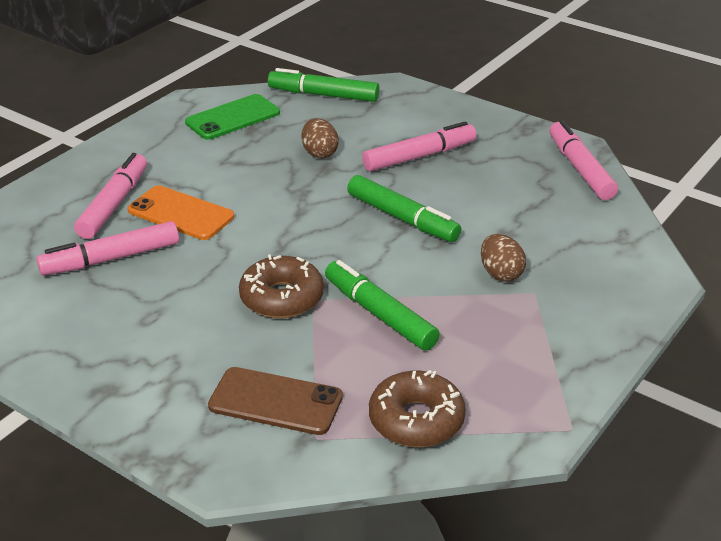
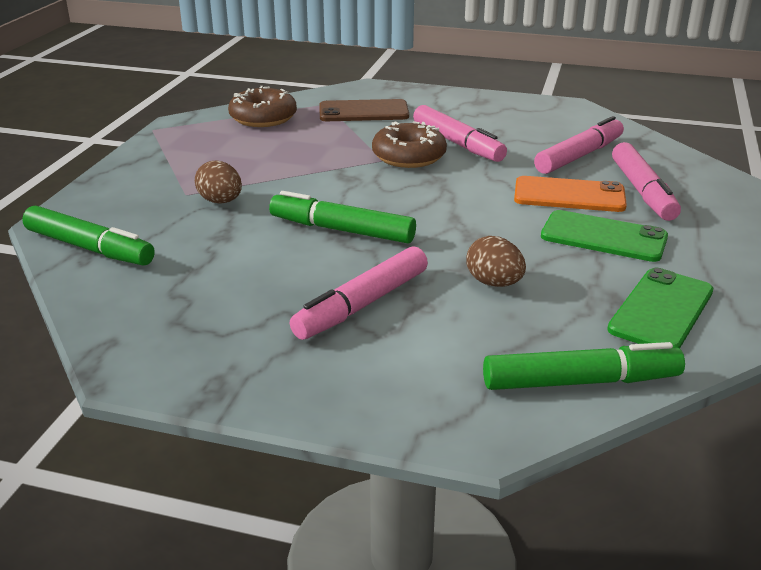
camera: 160 degrees right, 5 degrees down
(203, 170) = (603, 237): none -> green phone
(379, 314) = (320, 159): green marker -> green marker (89, 248)
(580, 169) = (129, 331): pink marker -> pink marker (457, 143)

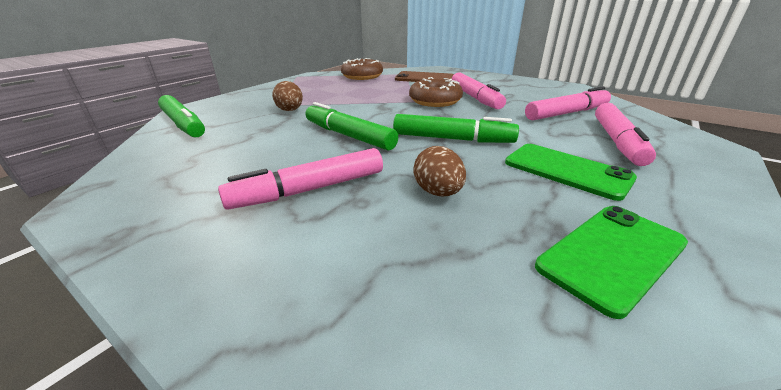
camera: 20 degrees right, 0 degrees up
(569, 195) = (546, 136): orange phone -> none
(580, 381) = (469, 330): green marker -> green marker (452, 139)

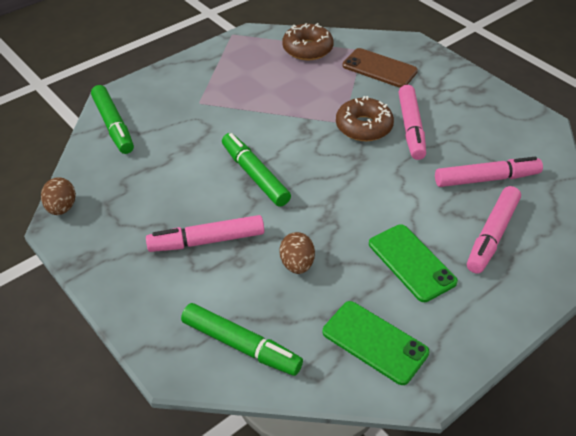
camera: 15 degrees right, 15 degrees up
(290, 110) = (211, 118): brown egg -> brown egg (62, 208)
(452, 139) = (344, 200): green marker -> green marker (241, 345)
(612, 255) = (374, 342): green phone -> green phone turned 60 degrees clockwise

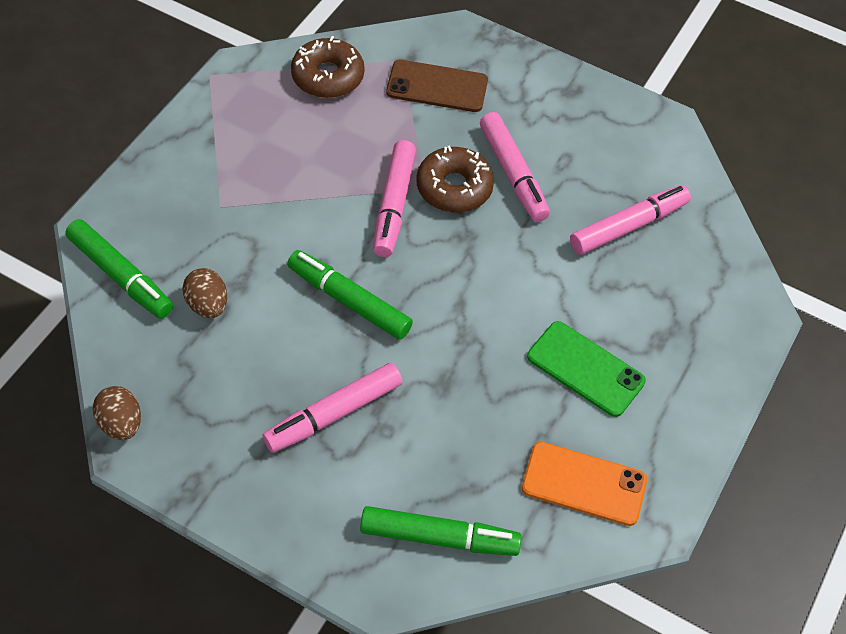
camera: 25 degrees left, 10 degrees up
(297, 264) = (456, 412): brown egg -> brown egg (207, 305)
(374, 342) = (584, 484): green phone -> orange phone
(492, 235) = (661, 304): pink marker -> pink marker (393, 205)

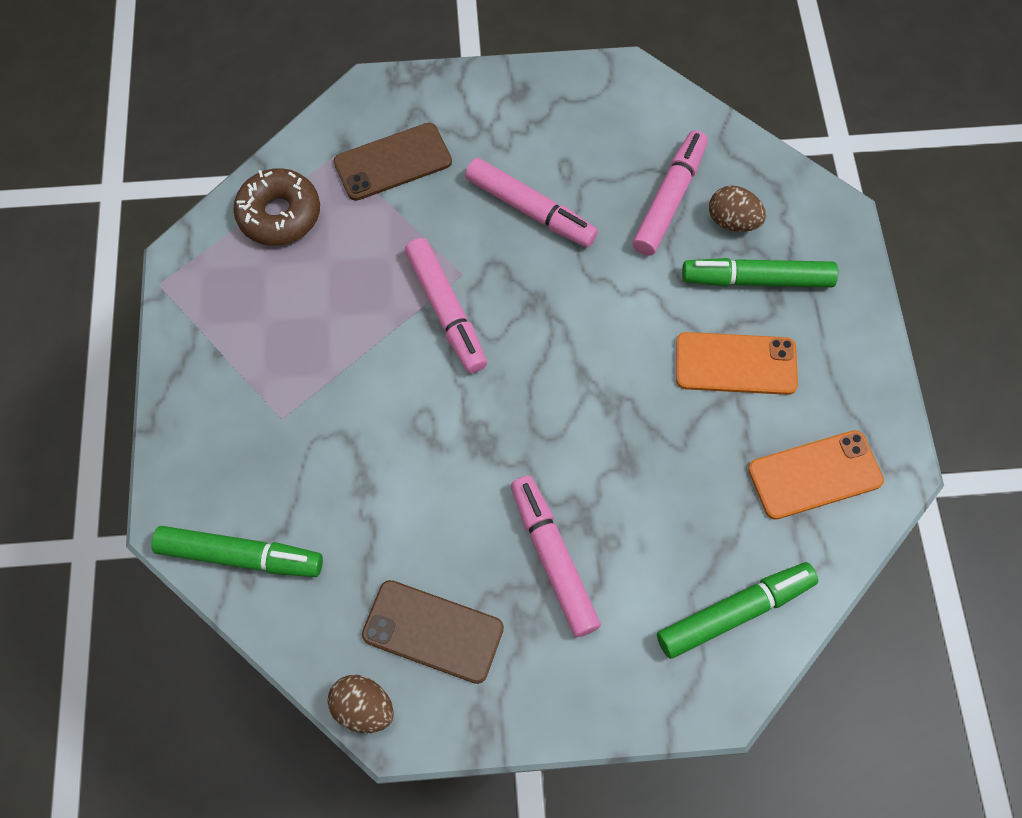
camera: 30 degrees left, 10 degrees up
(207, 305) = (350, 529): brown egg -> brown egg (732, 221)
(209, 406) = (433, 631): none -> brown phone
(333, 414) = (553, 558): pink marker -> pink marker turned 135 degrees clockwise
(349, 301) = (480, 436): green marker -> green marker (757, 280)
(454, 187) = (488, 258): brown donut -> none
(585, 369) = (735, 364): green phone -> orange phone

